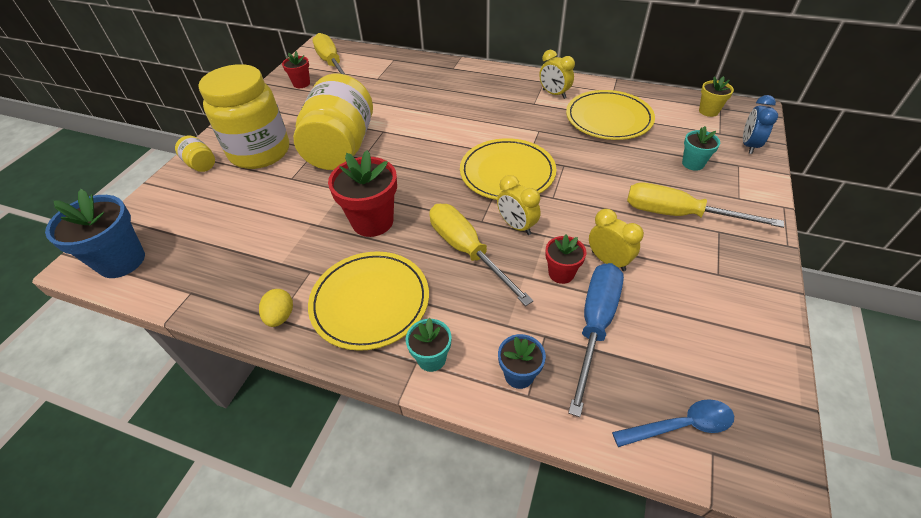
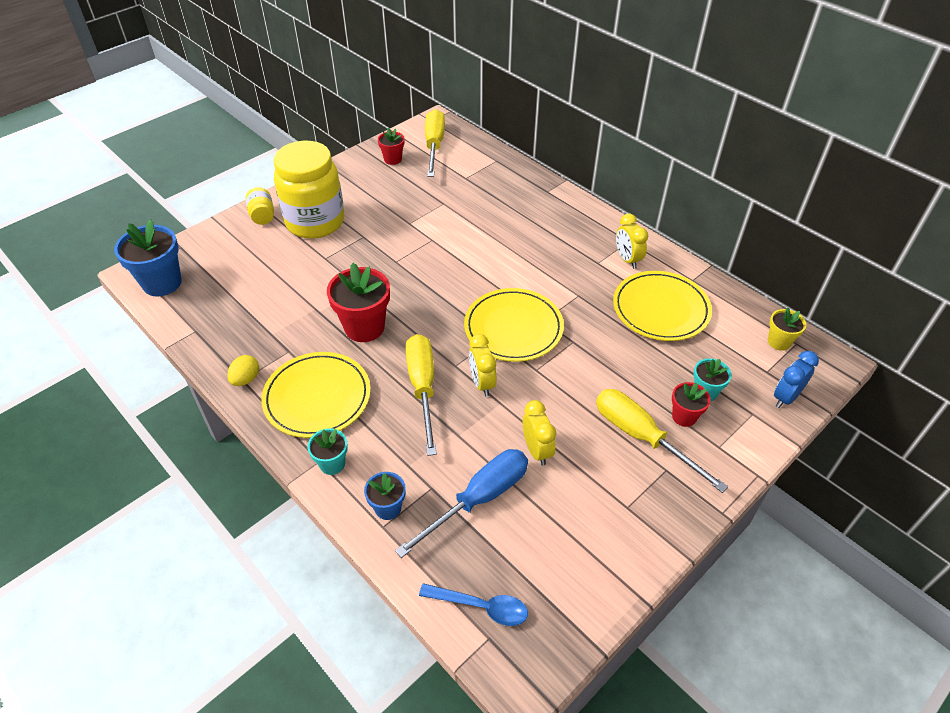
camera: 25 degrees right, 0 degrees up
(341, 148) = (384, 243): yellow jar -> none
(561, 273) = (486, 443): red flower pot -> red flower pot (684, 417)

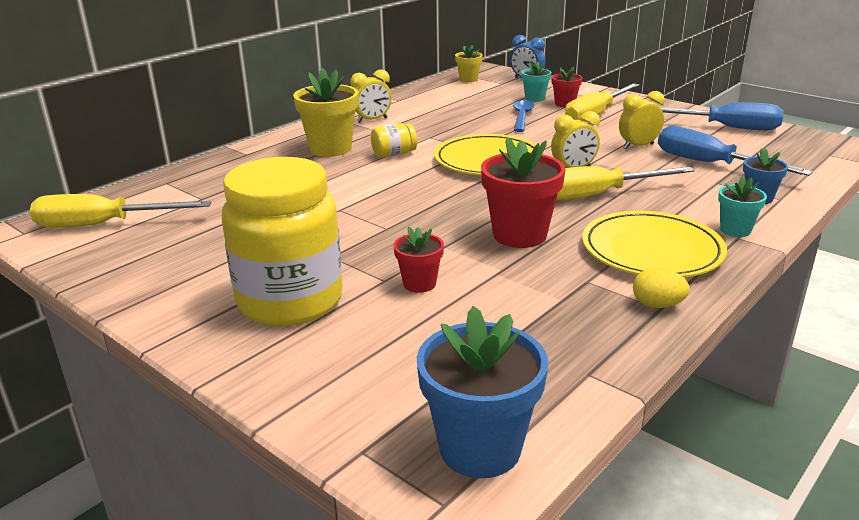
camera: 95 degrees left, 20 degrees down
(262, 216) = (264, 360): yellow jar -> yellow jar (394, 154)
(393, 159) = (127, 253): red flower pot -> red flower pot (419, 284)
(481, 606) = (807, 158): blue spoon -> blue spoon (522, 117)
(553, 234) = (330, 149): none -> yellow flower pot
(592, 560) = (726, 127): none -> blue screwdriver
(660, 309) = (441, 109): yellow plate -> none

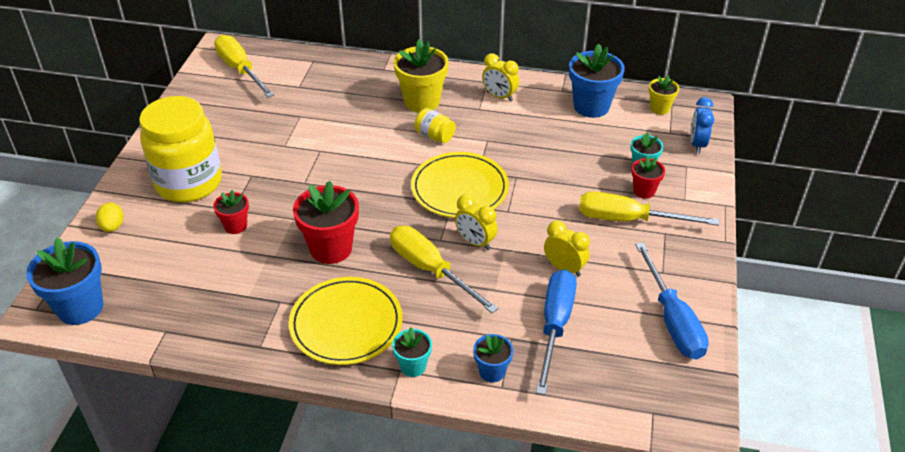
camera: 60 degrees right, 15 degrees up
(435, 96) = (591, 106): none -> blue flower pot
(522, 117) = (582, 175): blue spoon -> none
(657, 305) = (263, 344): yellow egg -> yellow egg (112, 227)

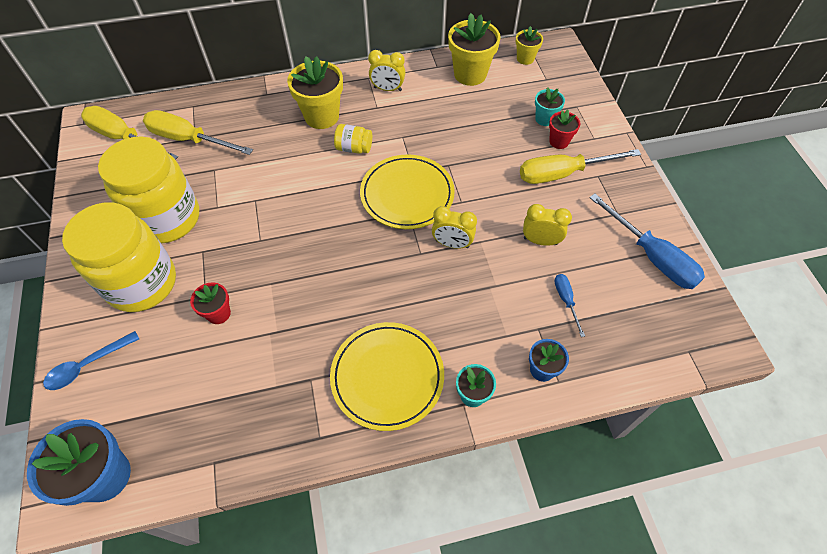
camera: 25 degrees left, 15 degrees up
(112, 227) = (87, 365): yellow egg -> blue spoon
(238, 142) = (168, 219): none -> yellow jar
(331, 248) = (326, 301): red flower pot -> none
(430, 270) = (429, 287): yellow screwdriver -> yellow screwdriver (188, 139)
(555, 325) = (566, 300): blue screwdriver -> blue screwdriver, size x0.49
(591, 106) = (470, 74): blue flower pot -> yellow flower pot
(697, 144) = (573, 83): blue clock -> none

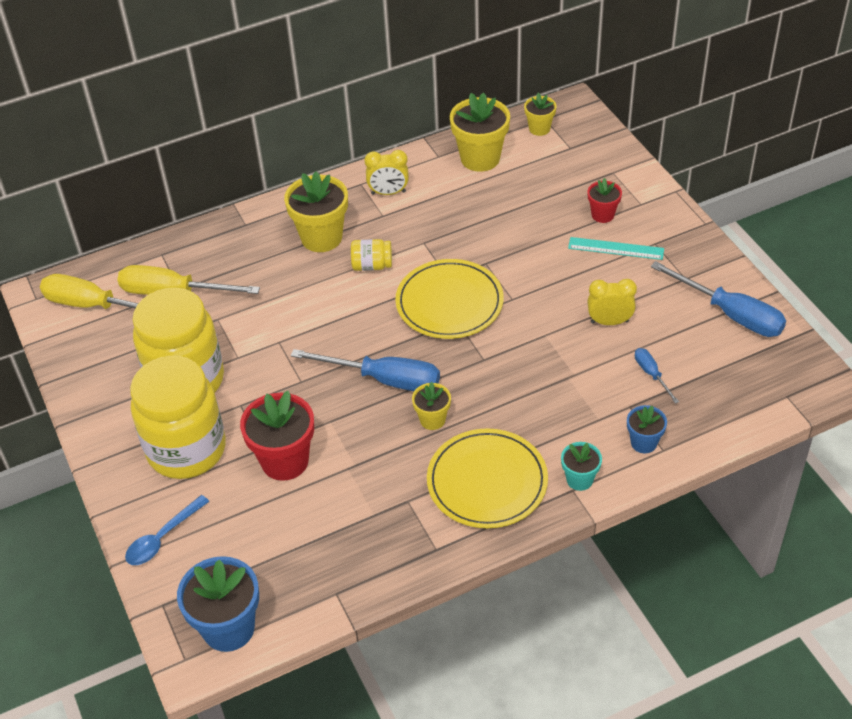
camera: 10 degrees left, 10 degrees down
(218, 313) = (285, 461): red flower pot -> red flower pot, size x1.82
(329, 254) = (384, 379): none -> blue screwdriver
(358, 302) = (432, 419): none -> yellow flower pot
(452, 244) = (515, 343): yellow clock -> none
(544, 119) = (580, 193): turquoise flower pot -> none
(563, 174) = (616, 248): yellow screwdriver -> turquoise ruler

